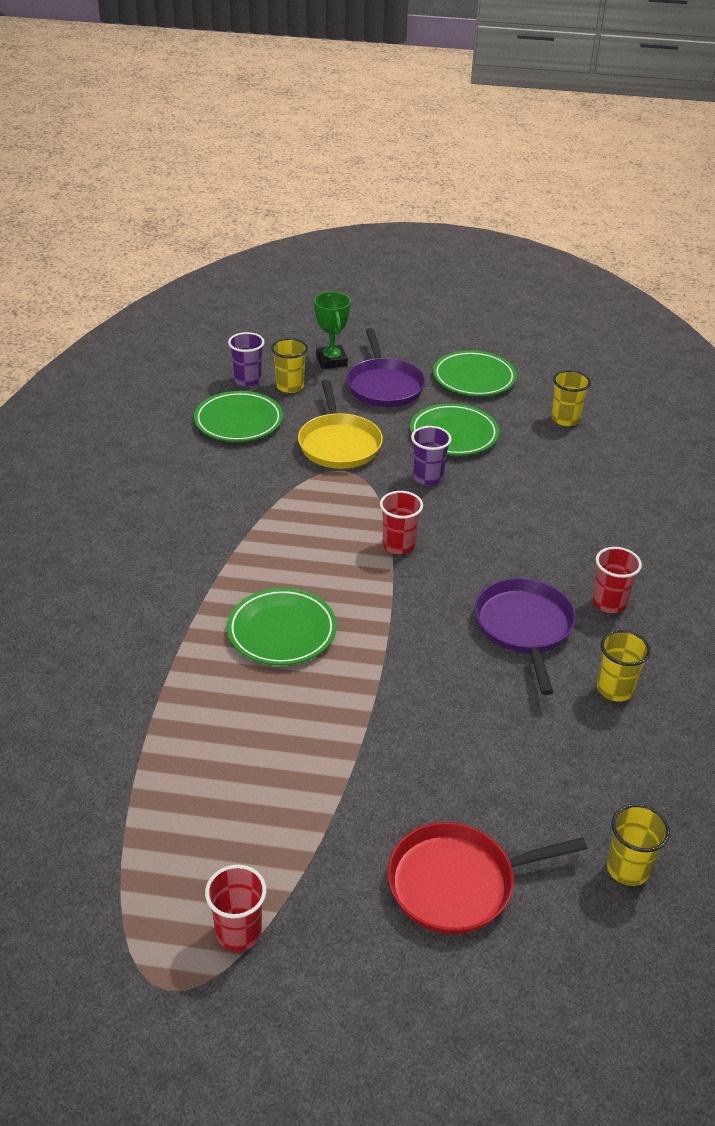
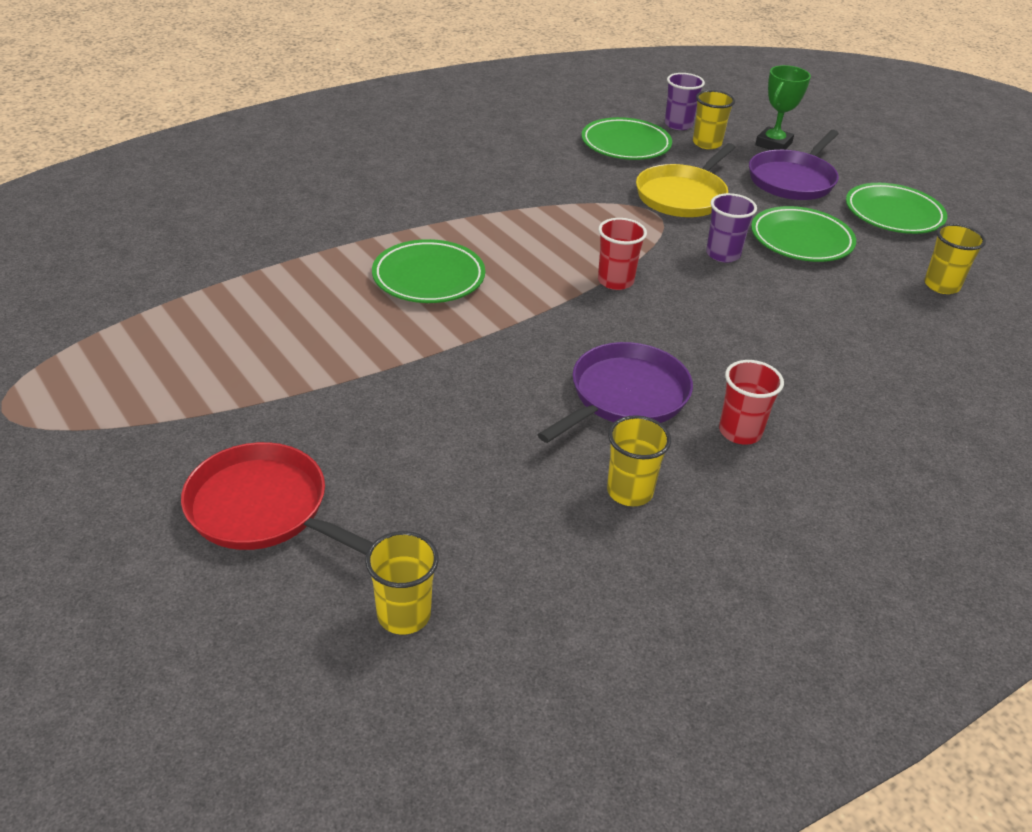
camera: 45 degrees right, 0 degrees up
(238, 932) = (90, 416): red cup -> none

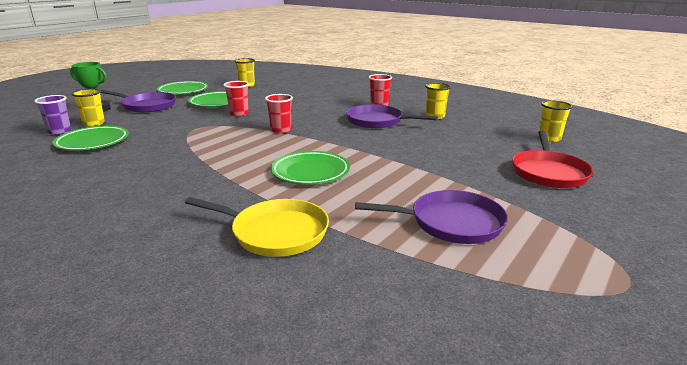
camera: 105 degrees left, 15 degrees down
(214, 343) = (451, 223): none -> purple pan
(683, 196) = (172, 124): yellow pan -> yellow pan (275, 232)
(723, 254) = (239, 114): purple cup -> red cup

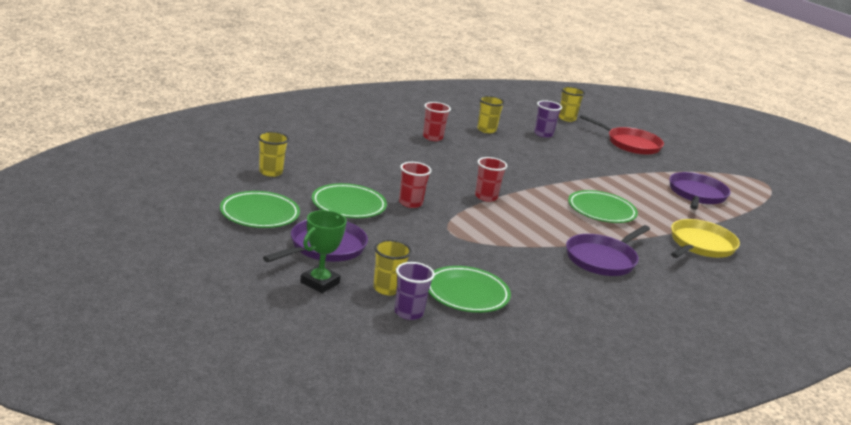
camera: 75 degrees left, 0 degrees up
(377, 121) = (485, 153): purple pan -> purple pan (602, 259)
(475, 134) = (543, 134): none -> purple cup

